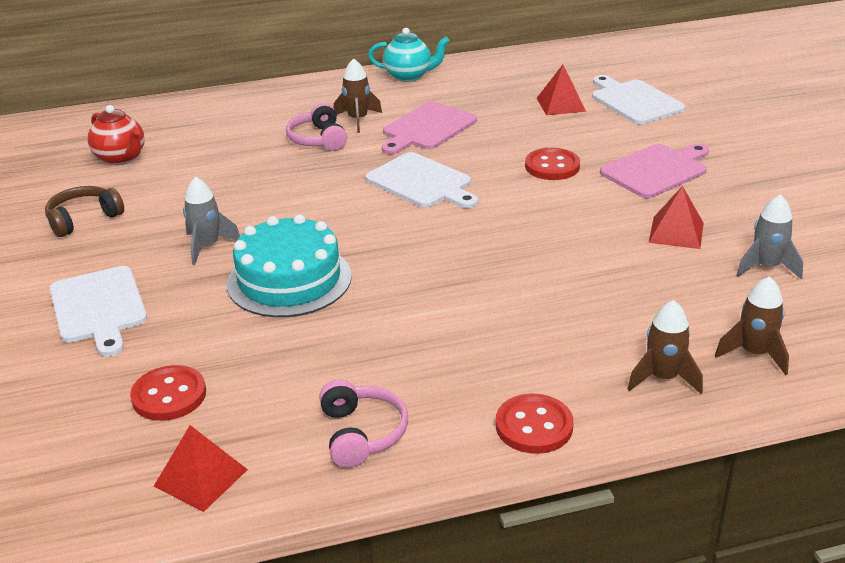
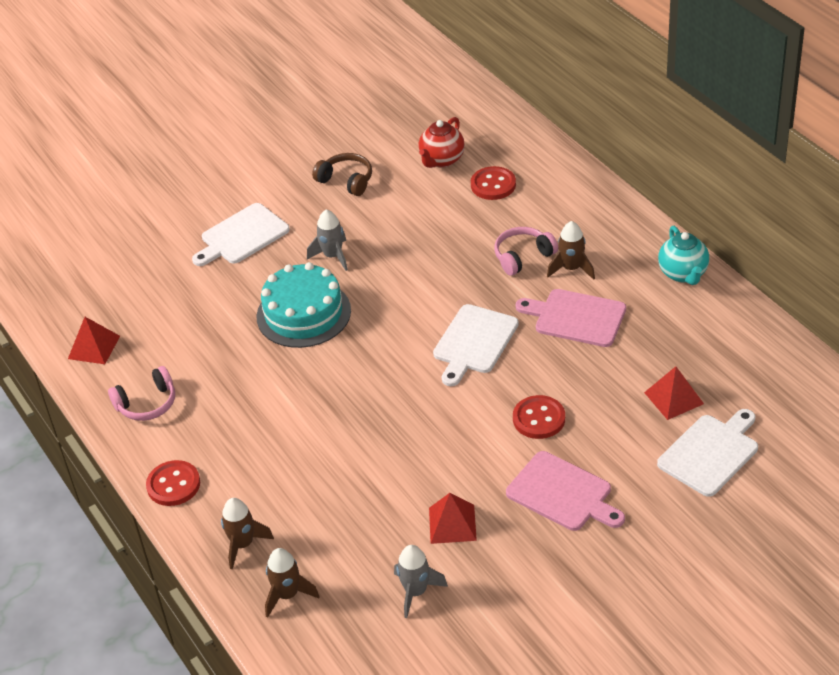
camera: 75 degrees right, 10 degrees up
(169, 395) = (162, 305): red button -> red button (493, 185)

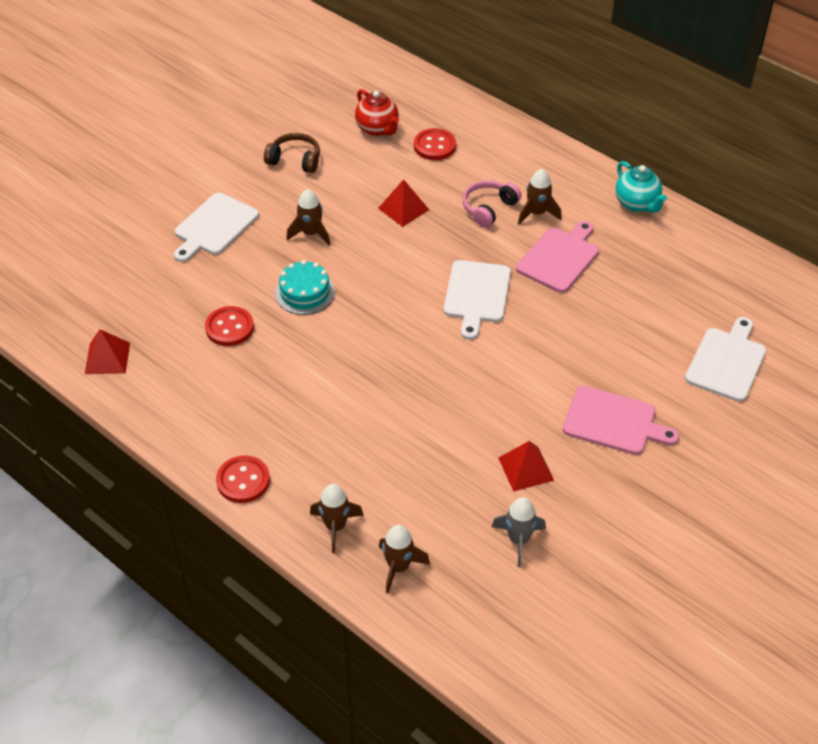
camera: 20 degrees left, 5 degrees up
(147, 404) = (184, 405): pink headphones -> none
(303, 313) = (305, 292): turquoise cake -> turquoise cake, size x0.65
(333, 256) = (311, 233): grey rocket -> brown rocket
(441, 160) = (377, 129): red teapot -> red teapot turned 45 degrees counterclockwise
(539, 419) = (564, 356): red button -> red button (229, 327)
(576, 317) = (559, 258): pink cutting board -> pink cutting board turned 120 degrees clockwise
(673, 398) = (675, 317): red pyramid -> red pyramid (403, 209)

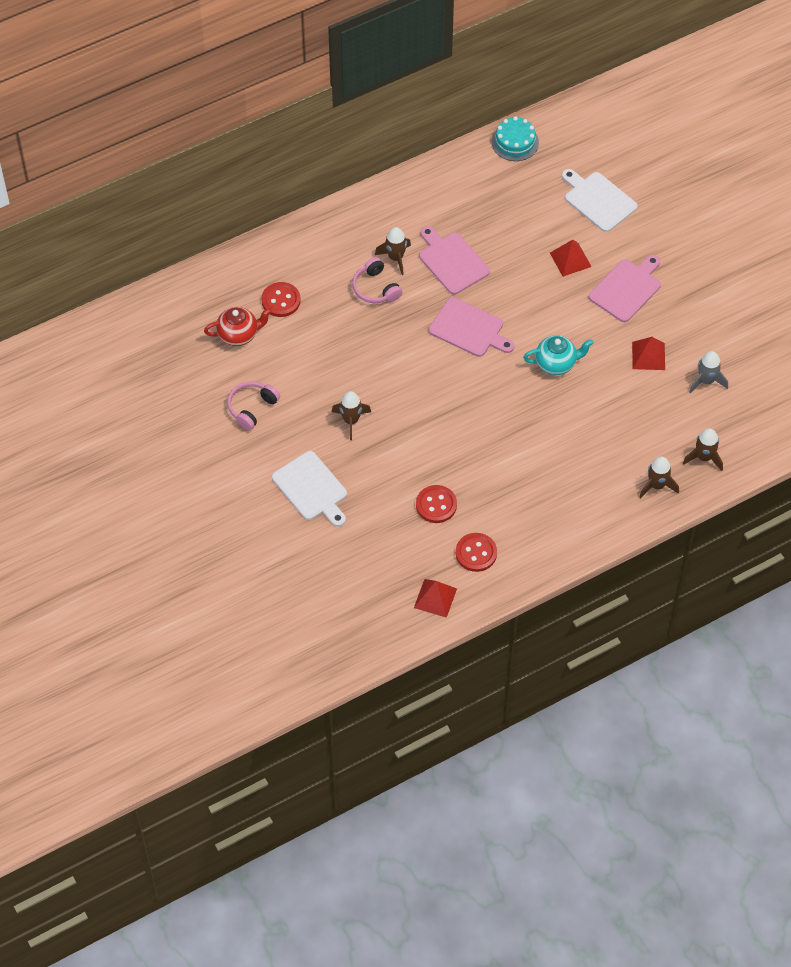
camera: 70 degrees left, 10 degrees up
(243, 480) = (595, 532): red button -> red button (476, 553)
(295, 160) = (252, 408): brown headphones -> pink headphones
(305, 292) = (418, 443): turquoise cake -> turquoise cake (515, 142)
(403, 209) = (349, 347): red pyramid -> red pyramid (570, 259)
(476, 295) = (469, 329): white cutting board -> pink cutting board
(637, 204) = (414, 188): turquoise teapot -> turquoise teapot (556, 364)

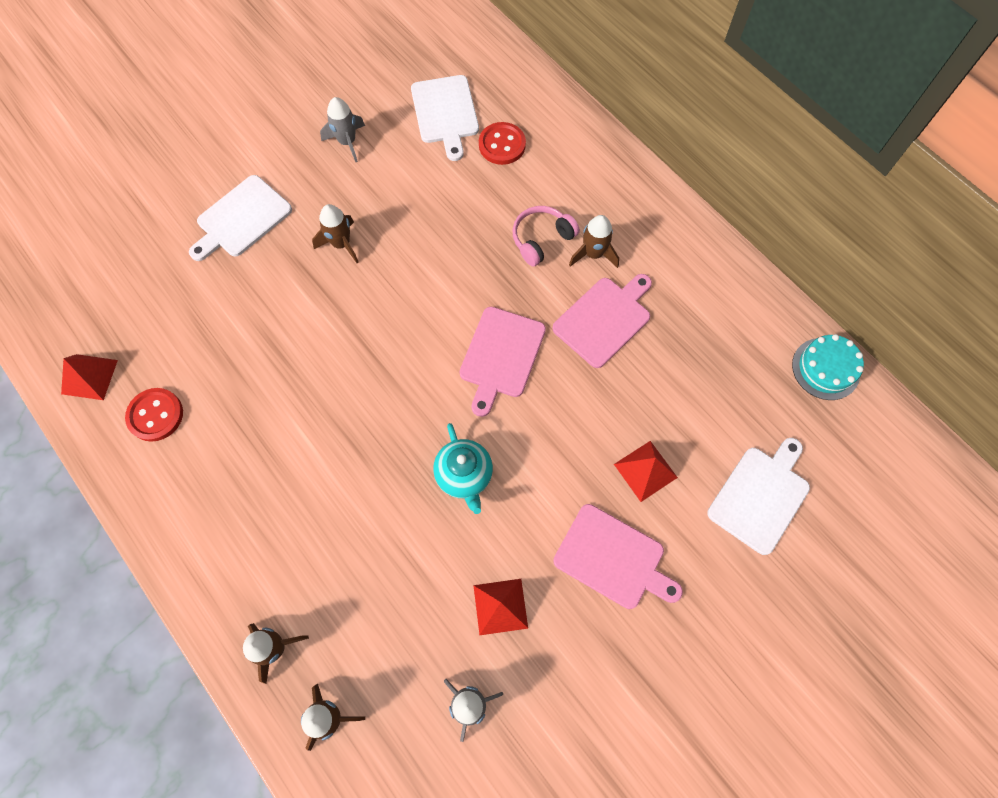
camera: 80 degrees right, 10 degrees up
(239, 335) = (445, 113): red teapot -> white cutting board
(252, 408) = (347, 142): pink headphones -> grey rocket
(436, 505) = (226, 357): red button -> none

